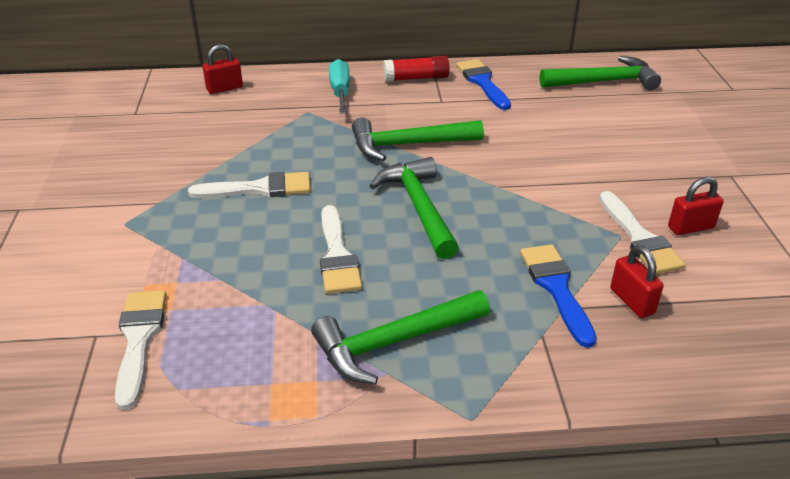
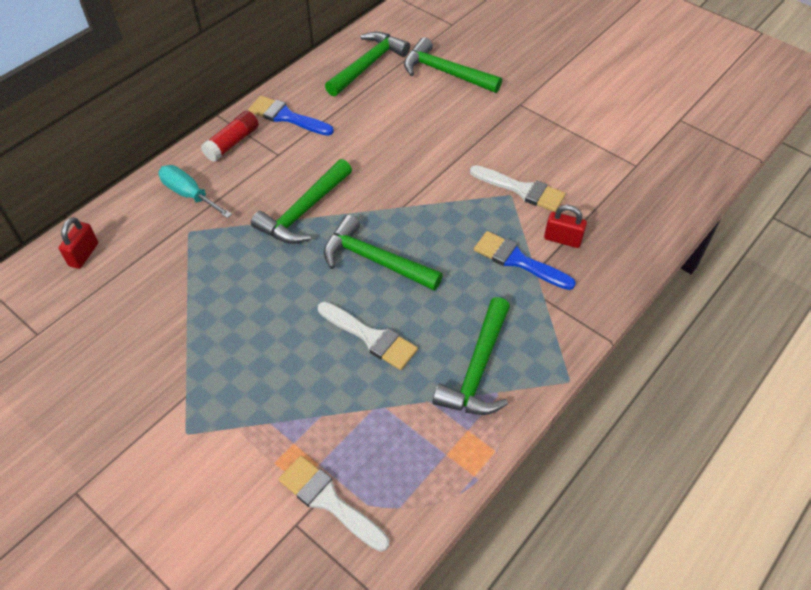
camera: 45 degrees left, 15 degrees up
(259, 188) = (247, 326): white brush -> none
(677, 118) = (445, 72): none -> green hammer
(690, 227) = (539, 162): red padlock -> none

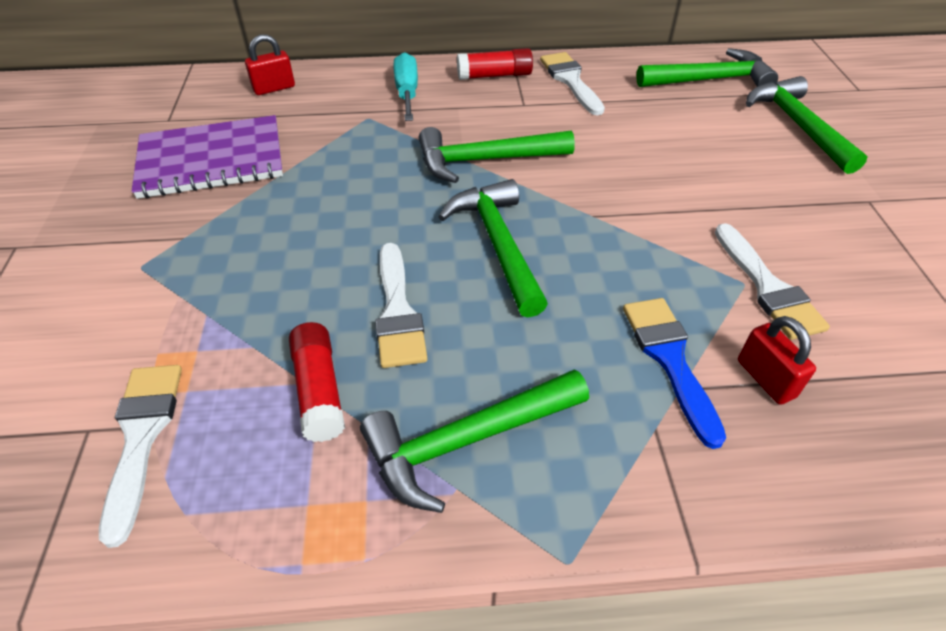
camera: 45 degrees right, 5 degrees down
(122, 337) = (211, 160): none -> purple notebook
(286, 117) = (570, 81): blue brush -> white brush
(384, 406) = (319, 390): none -> red glue stick

